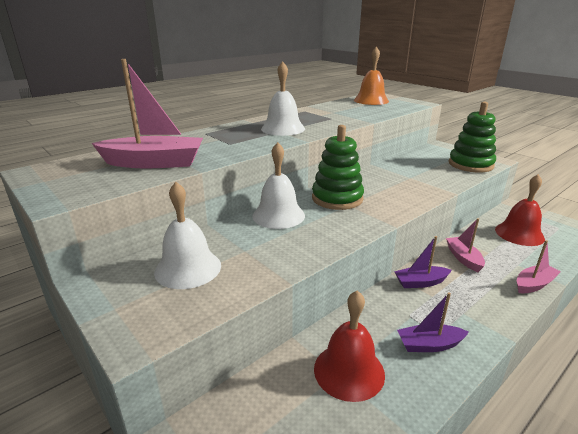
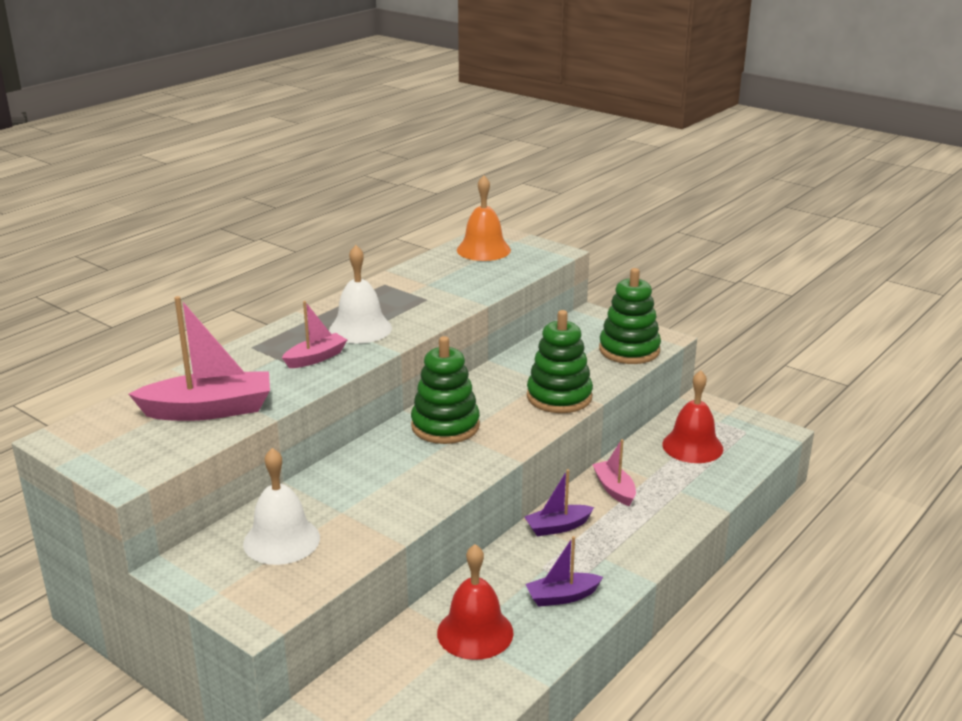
camera: 10 degrees left, 0 degrees up
(278, 215) = (372, 459): white bell -> none
(423, 187) = (559, 397): none -> green stacking toy
(534, 284) = (692, 515): pink boat -> pink boat (316, 358)

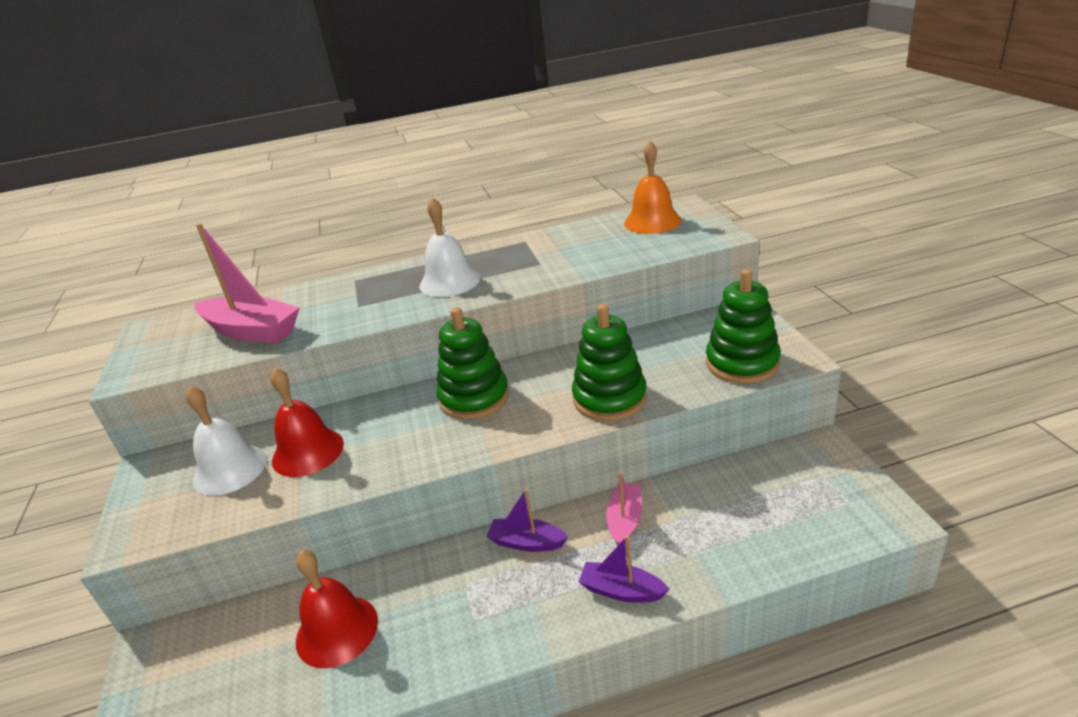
camera: 40 degrees right, 5 degrees up
(316, 358) = (381, 302): pink boat -> none
(562, 597) = (447, 630): purple boat -> purple boat (621, 591)
(692, 446) = (763, 499): red bell -> red bell (308, 452)

